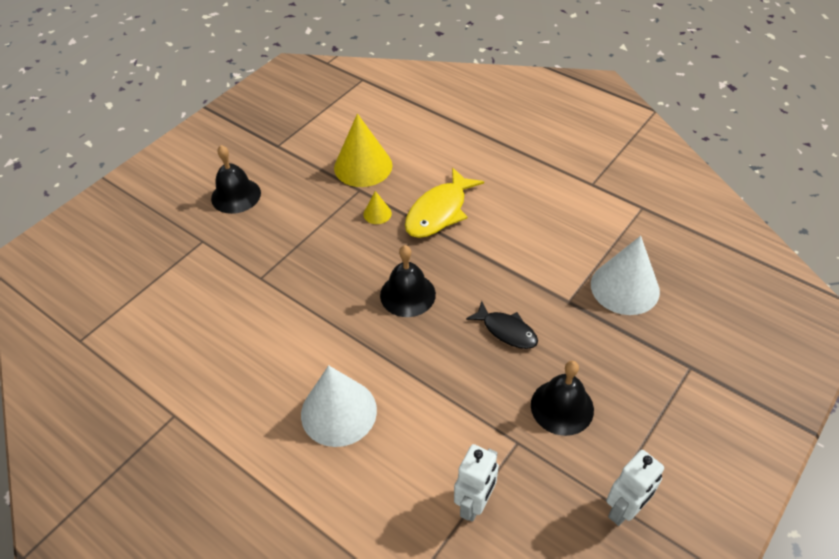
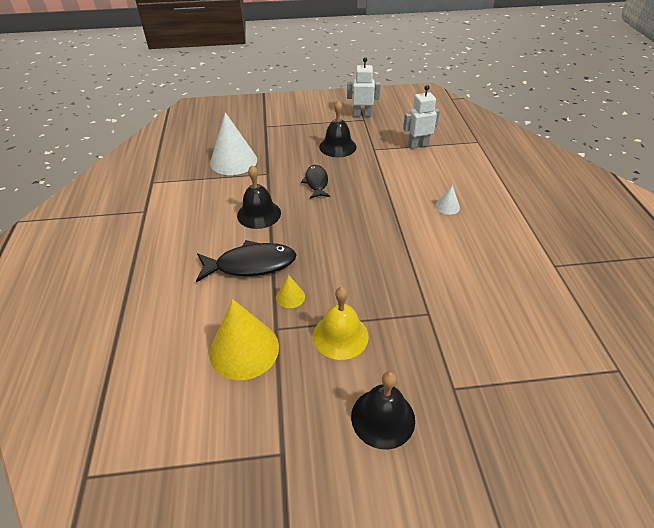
camera: 135 degrees left, 5 degrees down
(310, 216) = (340, 336): none -> yellow bell
(338, 412) = (447, 206): white cone -> white cone, size x0.46
(407, 294) = (342, 232): black bell -> black bell (259, 214)
(439, 212) = (251, 264): yellow fish -> black fish

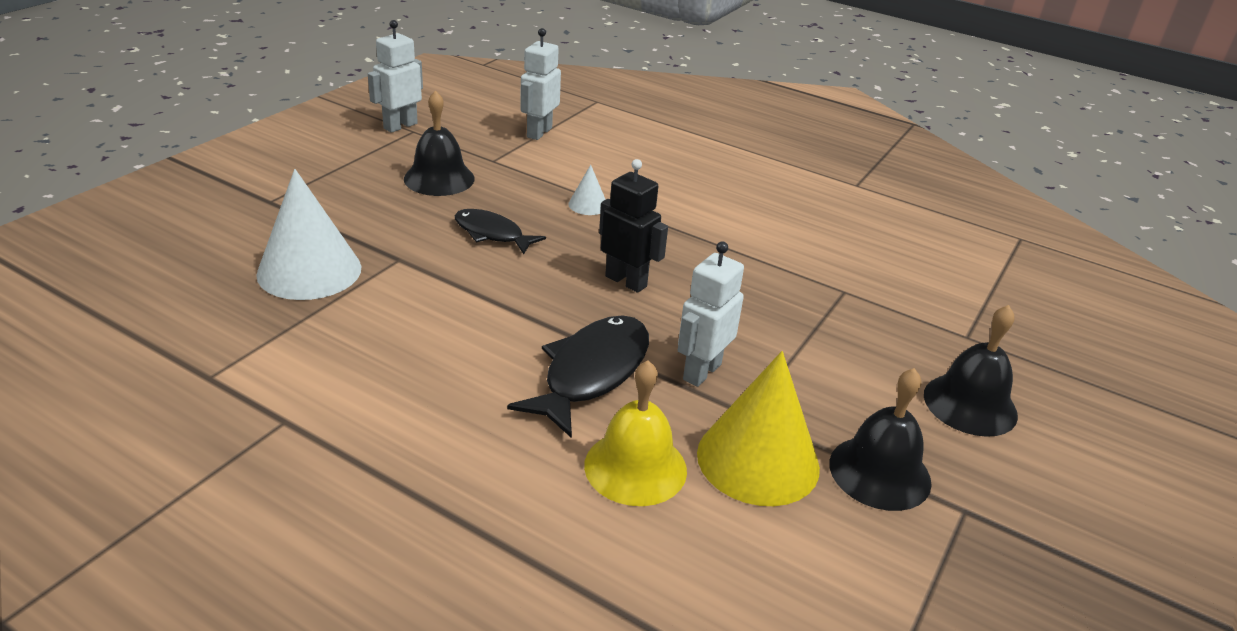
camera: 55 degrees left, 10 degrees down
(259, 214) = (486, 312): black bell -> black bell (879, 472)
(290, 297) = (701, 371): yellow cone -> white robot
(332, 237) = (626, 281): none -> black robot
(340, 336) = (816, 368): yellow bell -> yellow bell (635, 467)
(447, 206) = (684, 182): white cone -> white cone (588, 205)

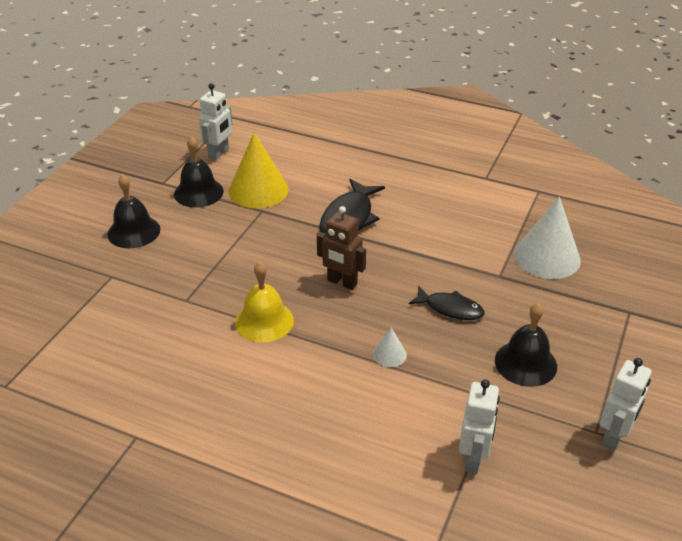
camera: 175 degrees right, 5 degrees up
(626, 281) = (342, 282): black robot -> brown robot
(635, 467) = (317, 180): yellow bell -> yellow bell (264, 321)
(701, 371) = (287, 228): white robot -> white robot (219, 153)

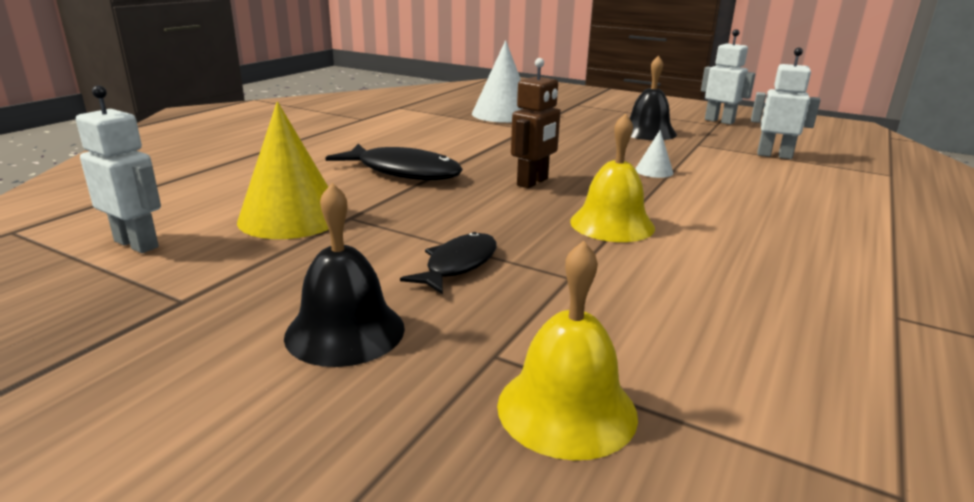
camera: 85 degrees left, 15 degrees down
(70, 297) = (567, 409): none -> yellow bell
(198, 192) = (254, 264): black bell -> none
(450, 308) = (578, 146): black fish -> black fish (458, 265)

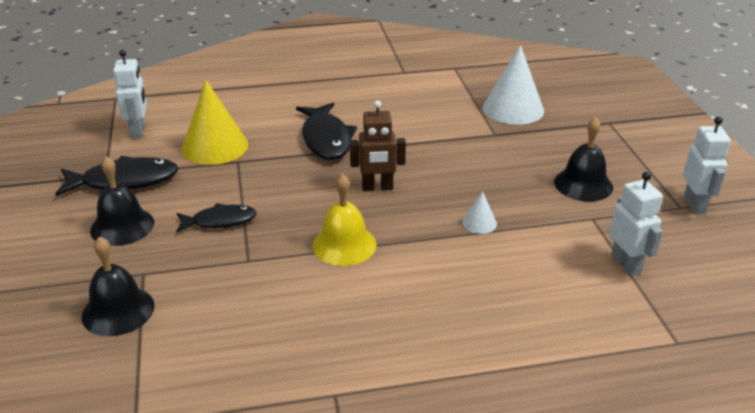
camera: 50 degrees right, 10 degrees up
(234, 292) = (124, 181): none -> black fish
(567, 409) = (118, 310): yellow bell -> black bell

